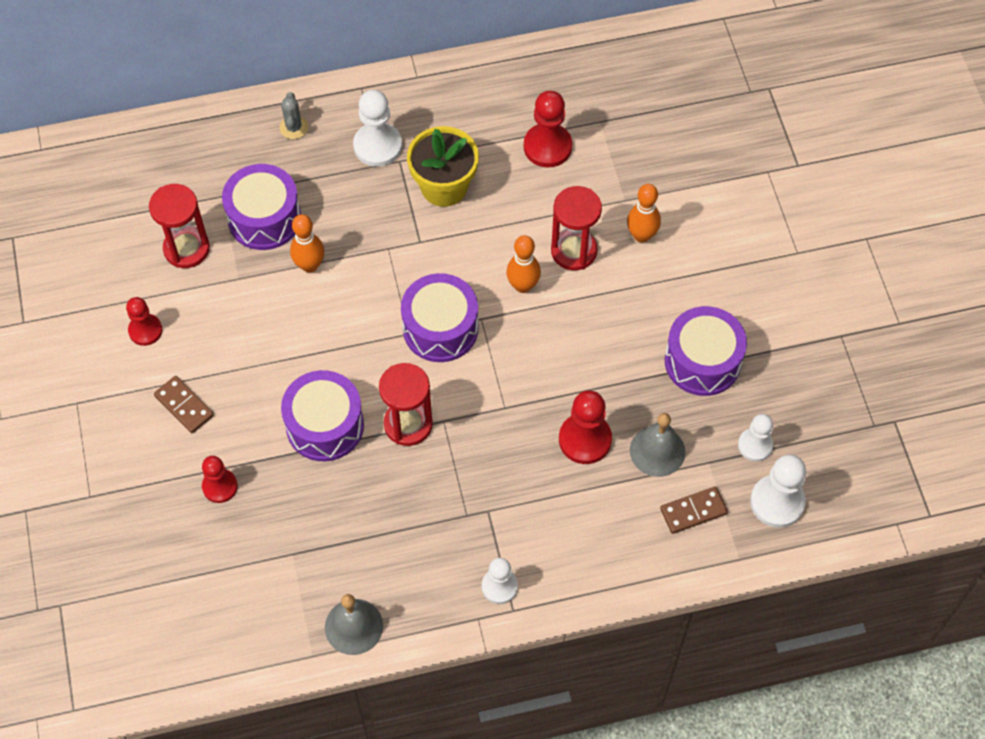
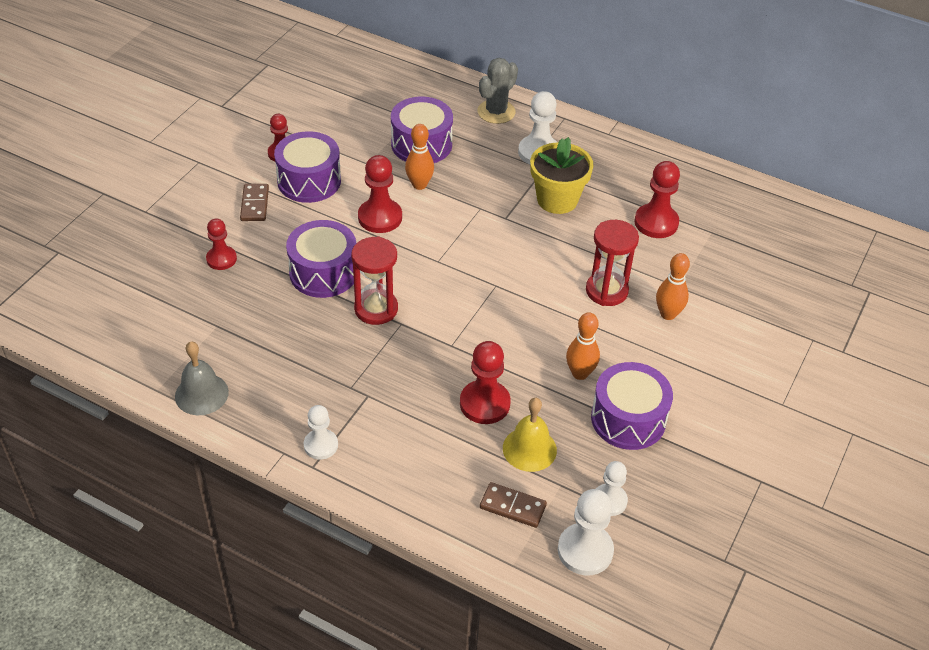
camera: 40 degrees right, 15 degrees down
(186, 249) = (356, 130): red hourglass -> none
(293, 127) = (496, 112): grey cactus -> grey cactus, size x1.61
(312, 328) = (380, 217): none -> red pawn
(440, 328) = (462, 272): purple drum -> purple drum (309, 181)
(523, 285) = (547, 286): orange bowling pin -> orange bowling pin (580, 373)
(657, 451) = (529, 449): grey bell -> yellow bell

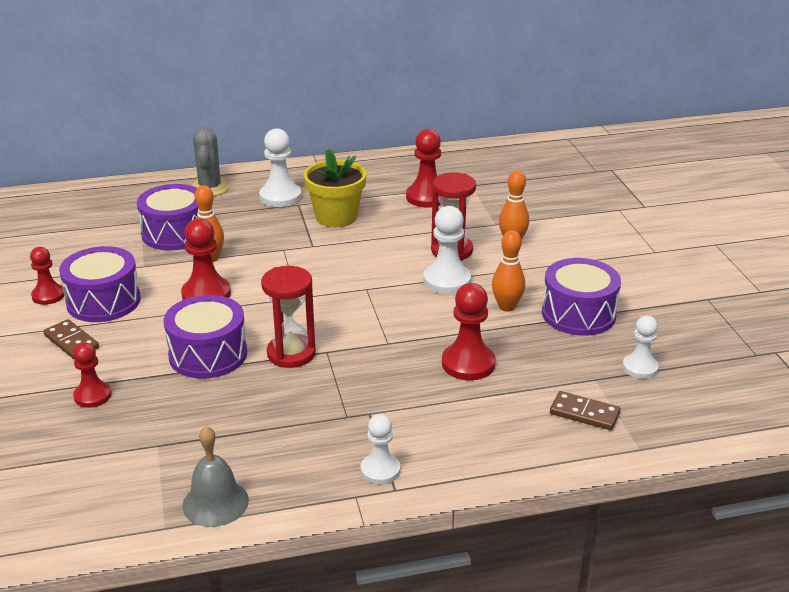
camera: 40 degrees left, 15 degrees down
(513, 506) = (584, 413): brown domino -> brown domino turned 45 degrees clockwise
(529, 449) = (542, 371): yellow bell -> none
(585, 550) = (671, 407): white pawn -> white pawn (447, 280)

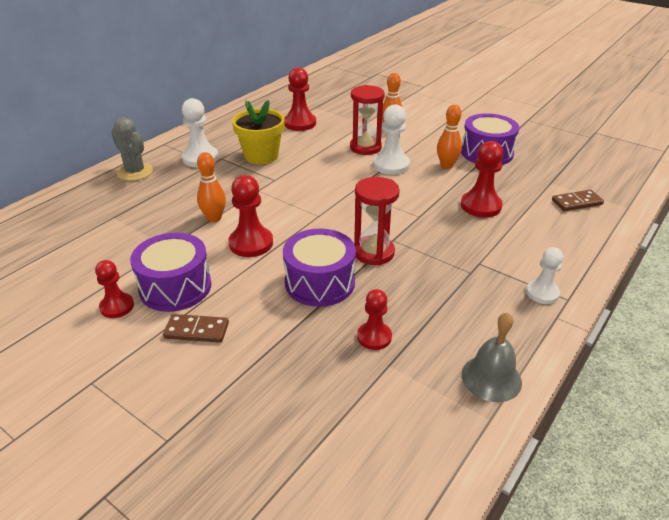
camera: 40 degrees left, 5 degrees up
(92, 396) = (281, 360): red pawn -> red pawn (374, 337)
(175, 233) = (157, 213): purple drum -> none
(640, 367) = (559, 166): white pawn -> none

